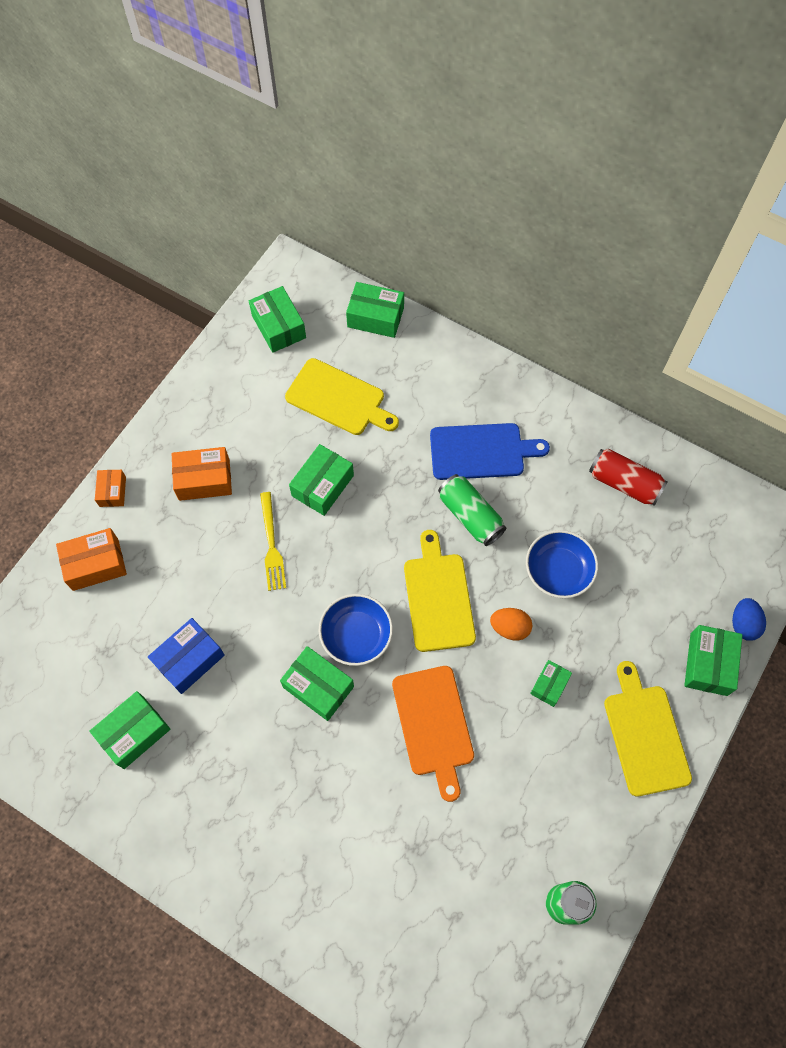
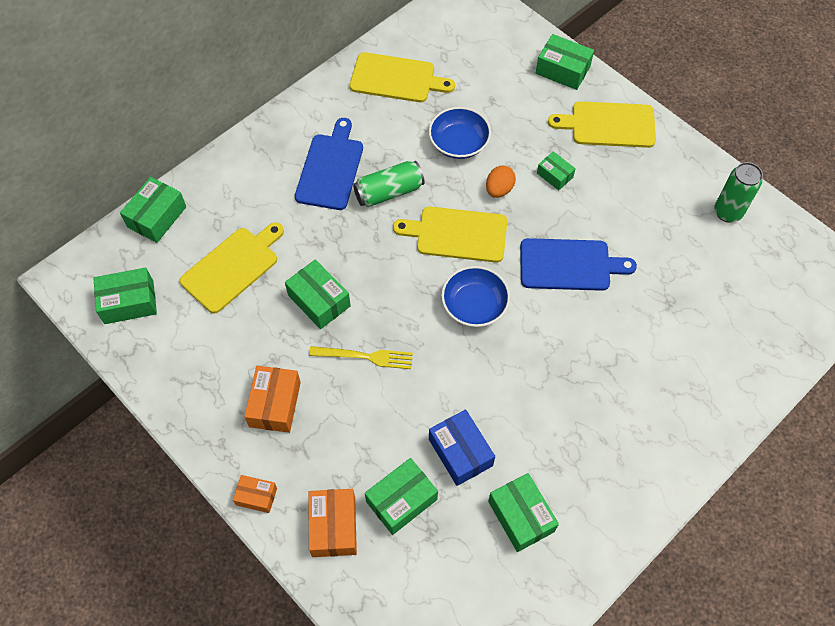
camera: 75 degrees left, 5 degrees down
(318, 687) = (514, 346): green box -> green box (401, 500)
(434, 725) = (569, 265): orange cutting board -> blue cutting board
(624, 483) = (396, 78): red can -> yellow cutting board
(743, 624) = (537, 40): blue egg -> none

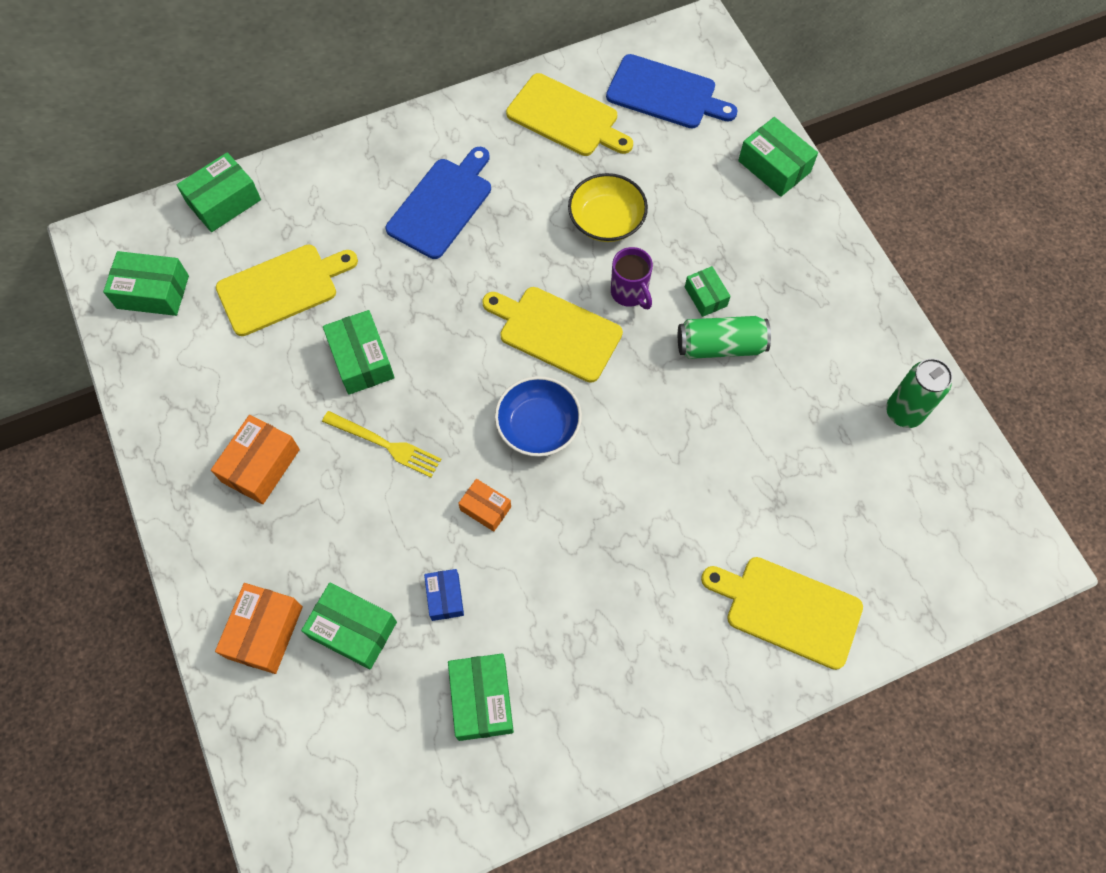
camera: 20 degrees right, 5 degrees up
(256, 496) = (195, 565): orange box -> orange box (485, 508)
(389, 192) = (497, 255): green can -> green can (720, 346)
(401, 500) = (353, 629): green box -> green box turned 45 degrees clockwise
(459, 143) = (606, 220): blue bowl -> yellow bowl
(460, 452) = (445, 597): blue box -> blue box, size x0.61
(499, 189) = (629, 293): orange egg -> purple mug
(569, 265) = (674, 414): blue cutting board -> blue cutting board (665, 93)
(609, 125) = (801, 253): yellow cutting board -> yellow cutting board (788, 610)

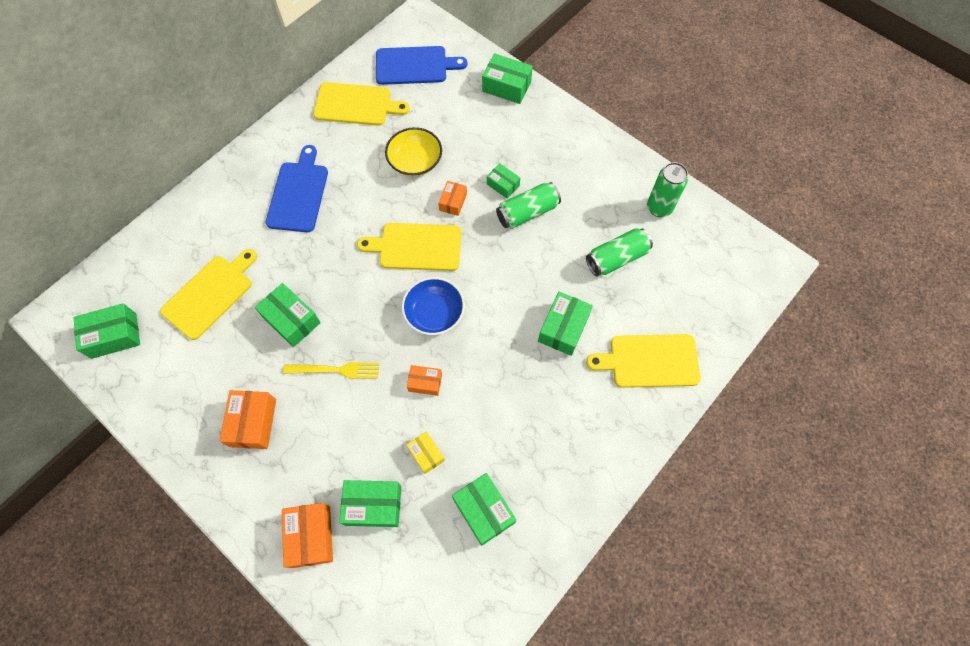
camera: 25 degrees left, 0 degrees up
(224, 202) = (138, 252): green box -> green box (563, 328)
(445, 597) = (426, 454): blue box -> yellow box
(629, 293) = (453, 202): purple mug -> orange box
(810, 455) = (616, 258): none -> green can

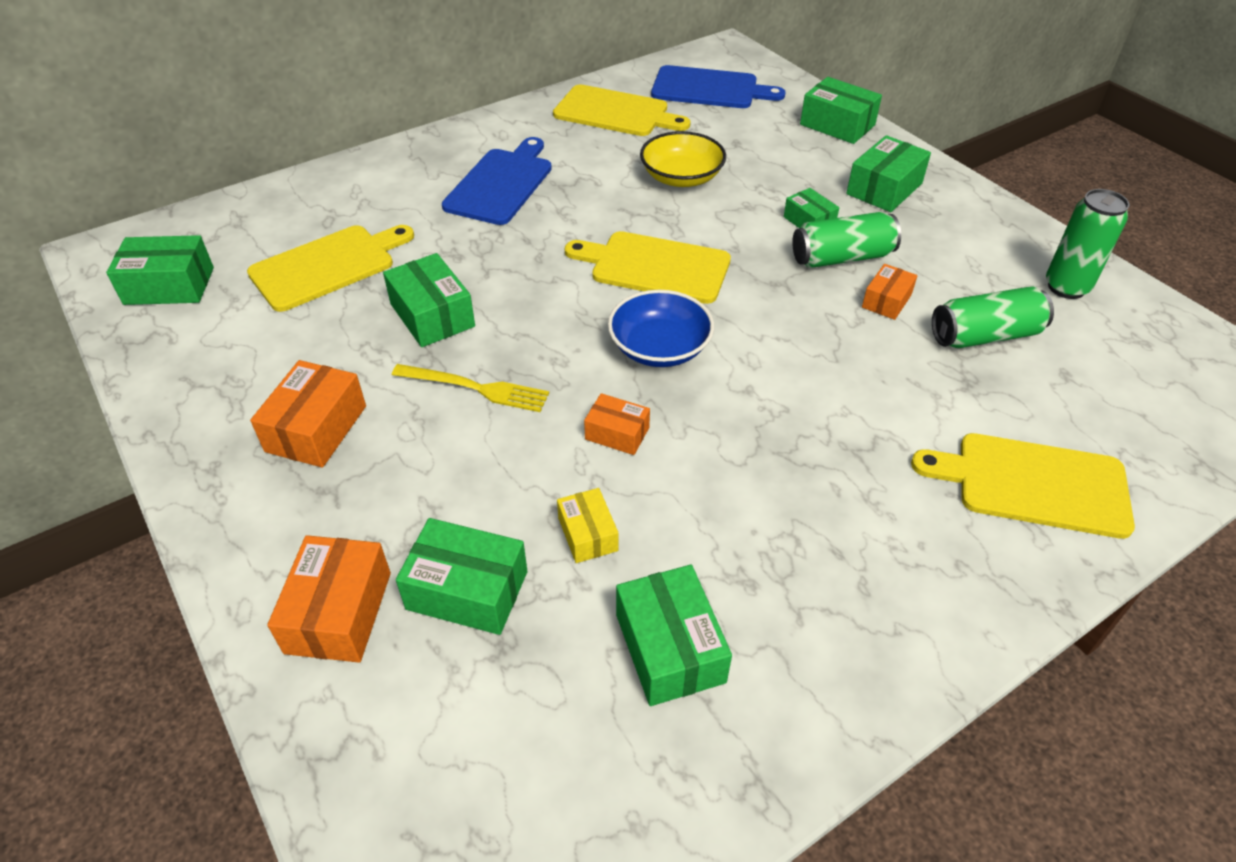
camera: 15 degrees right, 20 degrees down
(453, 202) = (726, 228): orange box -> orange box (886, 301)
(563, 328) = (877, 408): green box -> green box (884, 189)

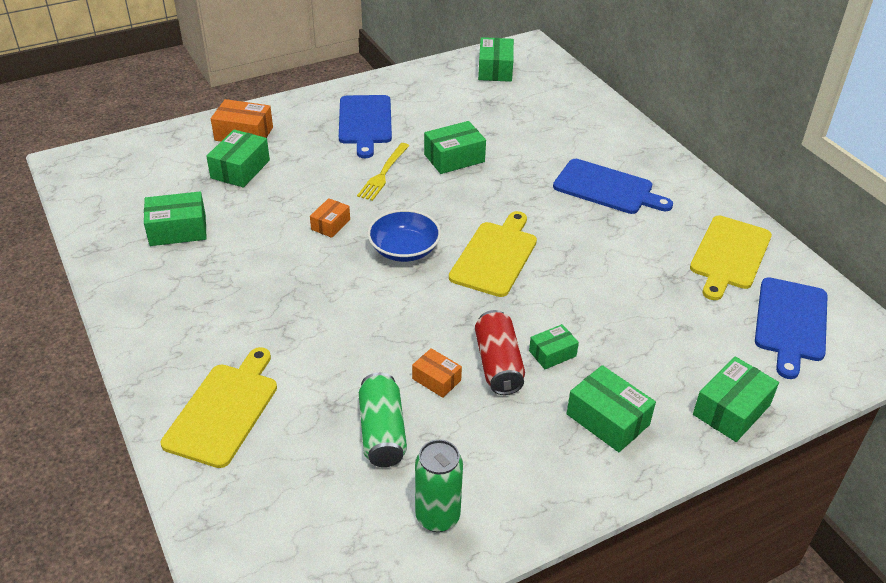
camera: 95 degrees right, 5 degrees down
(316, 428) = (365, 122): orange box -> blue cutting board
(327, 266) = (509, 119): yellow cutting board -> none
(588, 534) = (259, 208): yellow box -> none
(681, 177) = (621, 284): yellow bowl -> none
(842, 257) = (498, 364): green can -> red can

